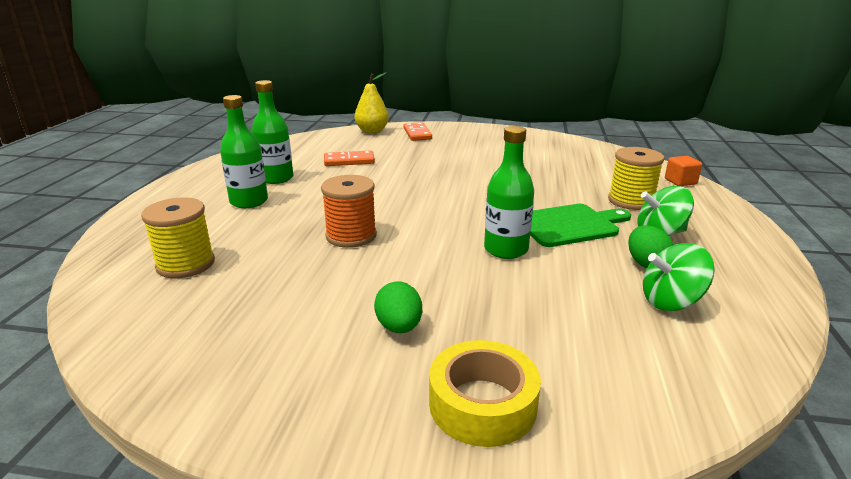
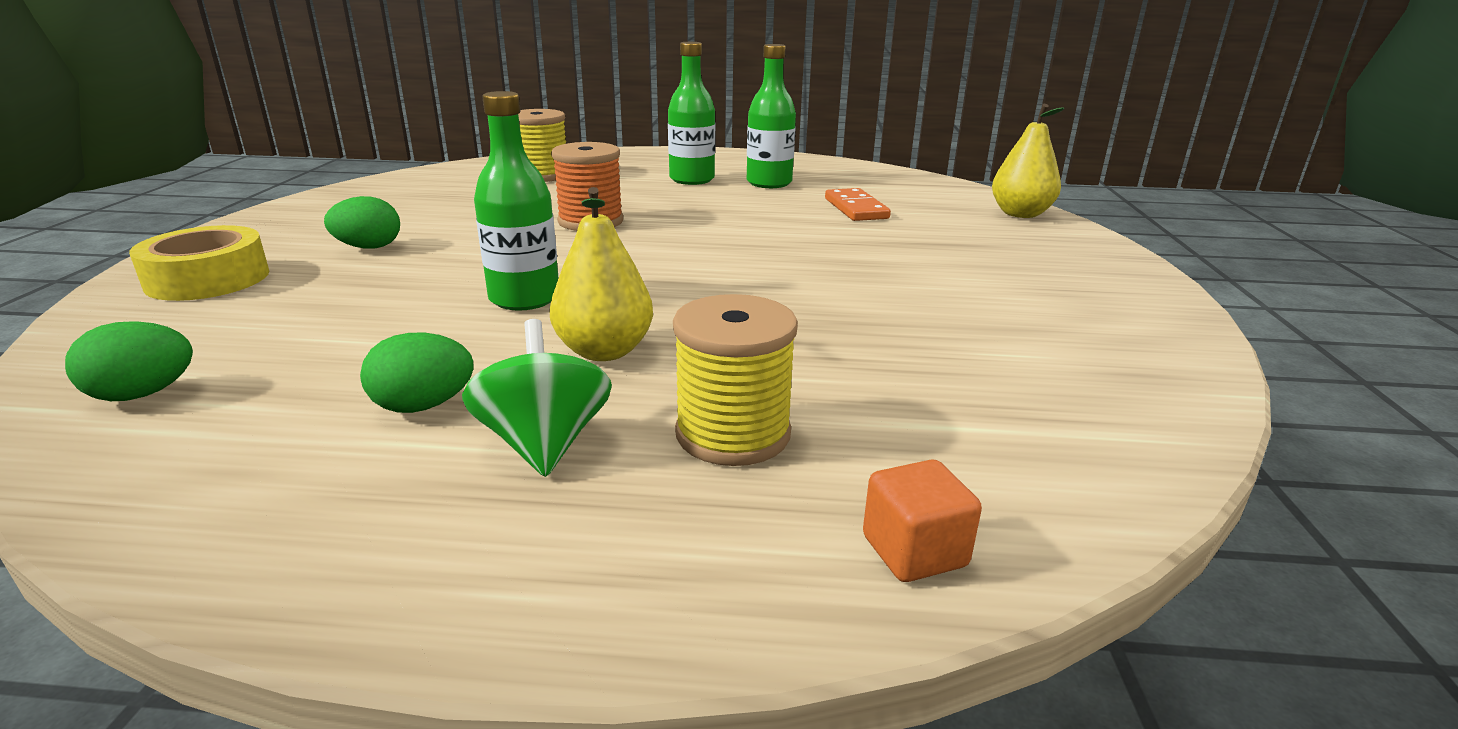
camera: 85 degrees right, 0 degrees up
(417, 134) = (1043, 242): orange domino -> none
(570, 225) = (604, 351): green cutting board -> yellow pear
(671, 302) = (286, 409): green spinning top -> none
(686, 359) = (143, 394): none -> green egg

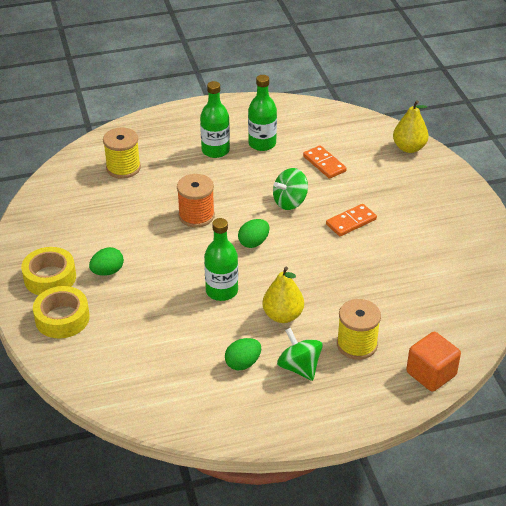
camera: 20 degrees left, 15 degrees up
(143, 394) = (135, 388): green egg -> green egg (253, 242)
(275, 239) = (50, 277): none -> yellow tape
(763, 231) = (290, 202): none -> green spinning top
(860, 265) = (351, 222): none -> orange domino
(914, 551) = (431, 374): orange cube -> orange cube, size x1.59

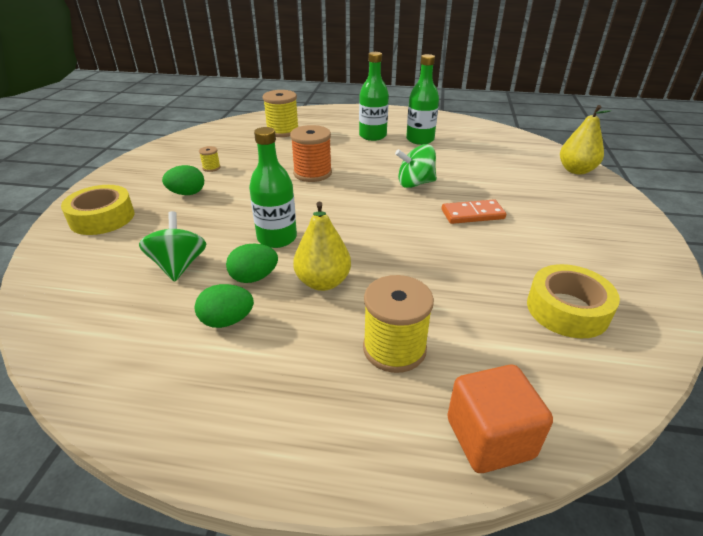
camera: 25 degrees right, 5 degrees down
(50, 277) = (134, 185): yellow tape -> yellow tape (567, 309)
(99, 236) = (211, 168): none -> yellow spool
(253, 242) = (349, 206): green egg -> green egg (254, 278)
(299, 367) = (292, 351): green spinning top -> green spinning top (179, 266)
(324, 164) = (472, 164): orange domino -> none

